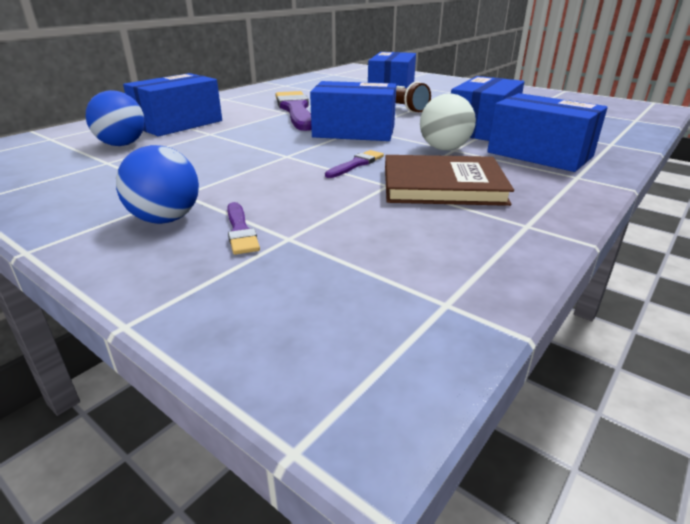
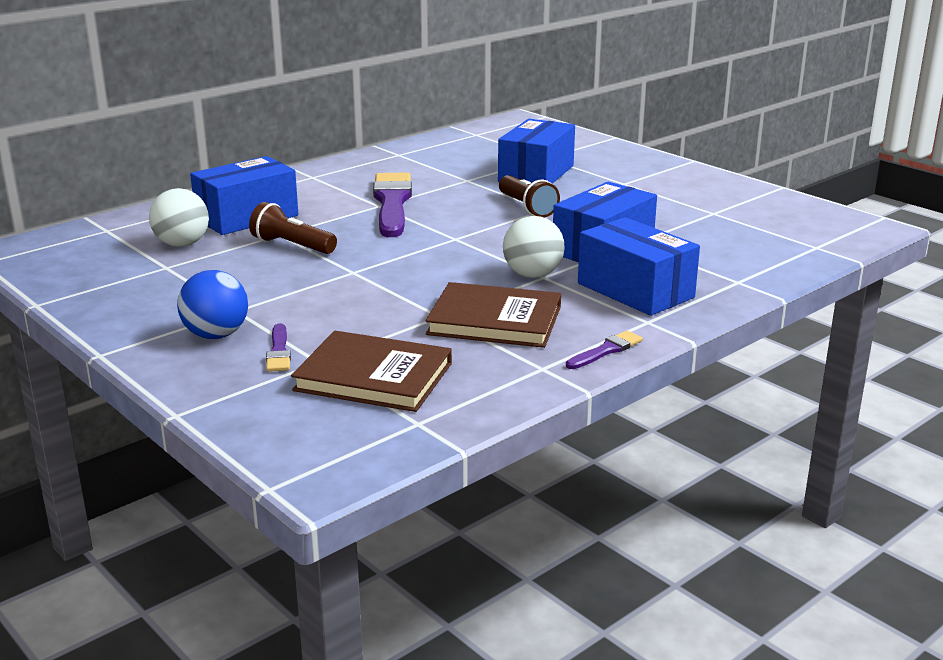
camera: 10 degrees right, 5 degrees down
(122, 144) = (182, 244): blue ball -> white ball
(224, 140) = (292, 246): none -> brown flashlight
(354, 132) = (445, 243): blue box -> none
(356, 164) = (421, 288): purple brush -> purple brush (606, 351)
(359, 250) = (374, 377): none -> brown book

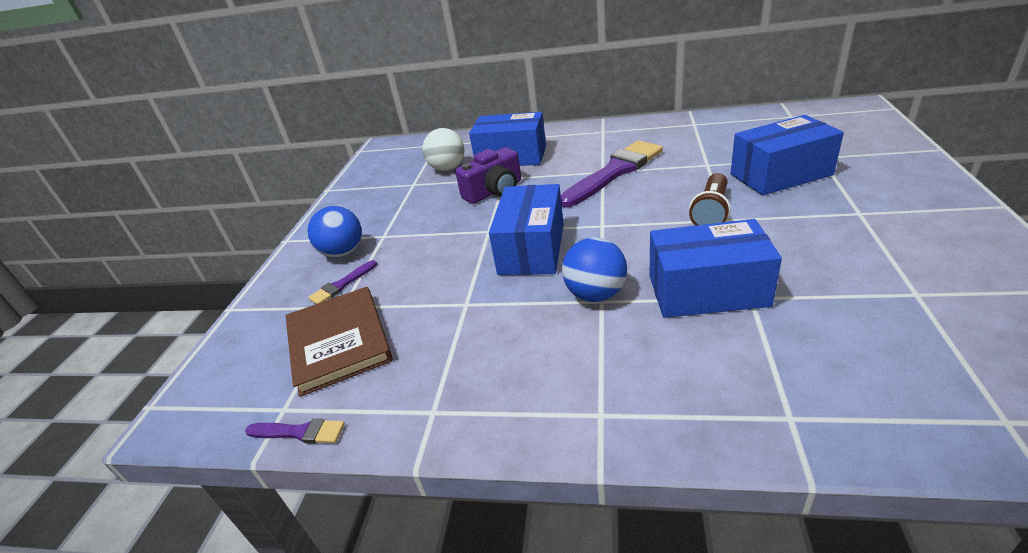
camera: 55 degrees right, 10 degrees up
(292, 246) = (494, 191): brown flashlight -> purple camera
(495, 320) = (489, 332): brown book -> none
(532, 275) = (595, 294): white ball -> blue ball
(606, 351) = (506, 428): purple brush -> purple brush (299, 432)
(635, 290) = (653, 364): blue box -> blue box (532, 248)

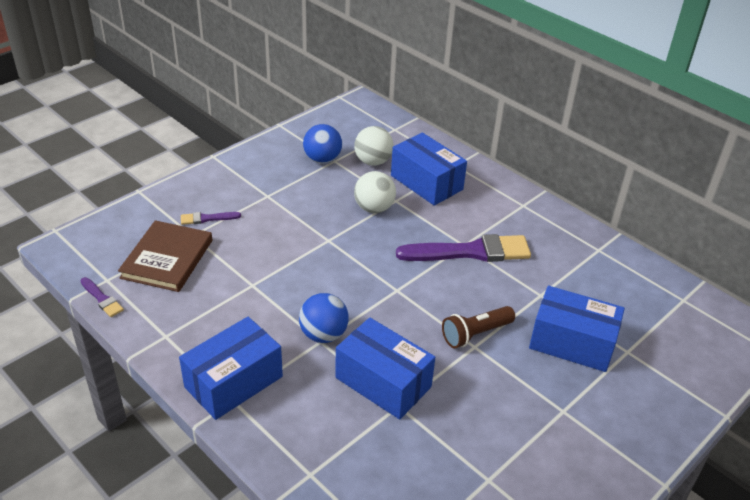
camera: 30 degrees right, 5 degrees up
(343, 252) = (232, 192): blue ball -> blue ball (322, 159)
(494, 191) = (374, 208): purple camera -> white ball
(532, 248) = (334, 274): blue box -> blue box (233, 382)

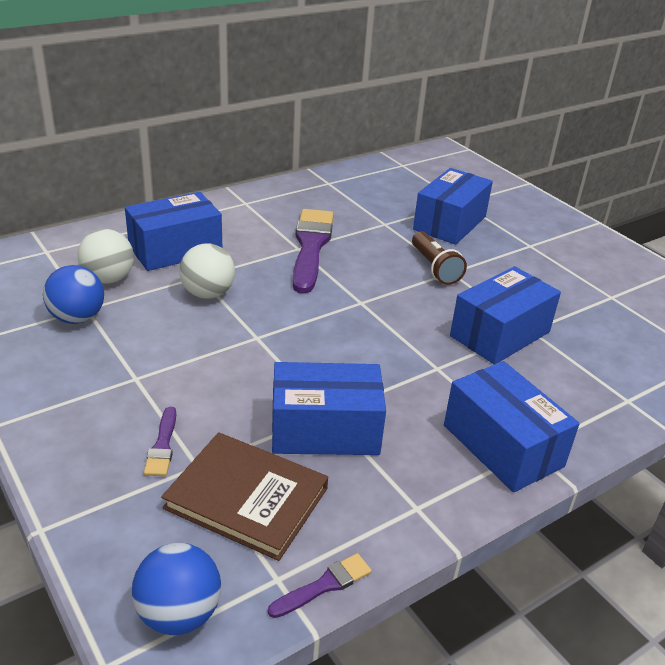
camera: 80 degrees left, 5 degrees down
(234, 285) = (325, 430): none -> blue box
(323, 334) = (427, 364): blue ball -> blue ball (179, 614)

